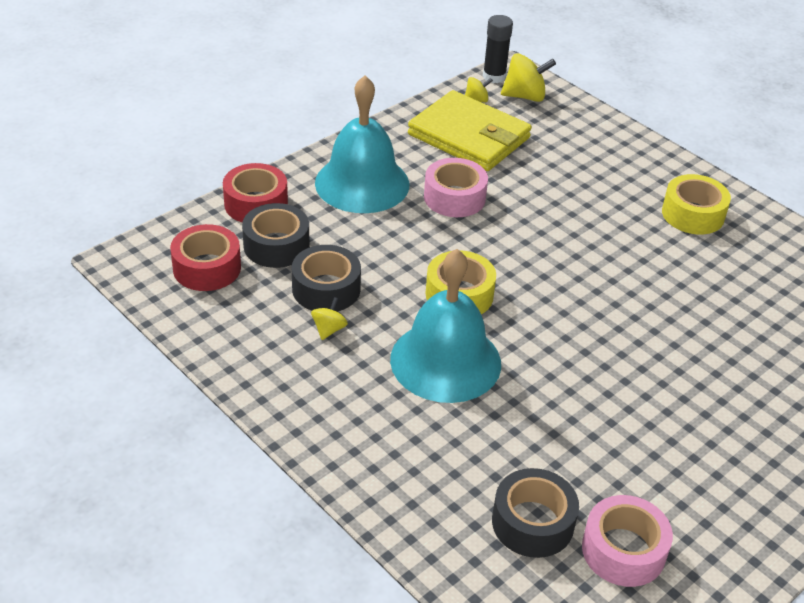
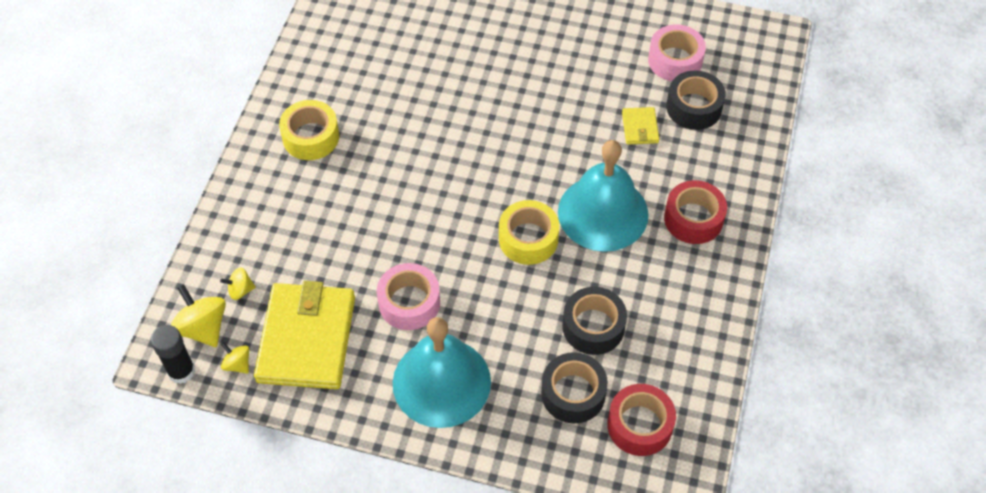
camera: 120 degrees left, 15 degrees up
(256, 204) = (533, 446): red tape -> red tape (693, 219)
(329, 329) = (633, 298): yellow spinning top -> yellow spinning top (240, 290)
(537, 453) = (640, 127): none -> yellow wallet

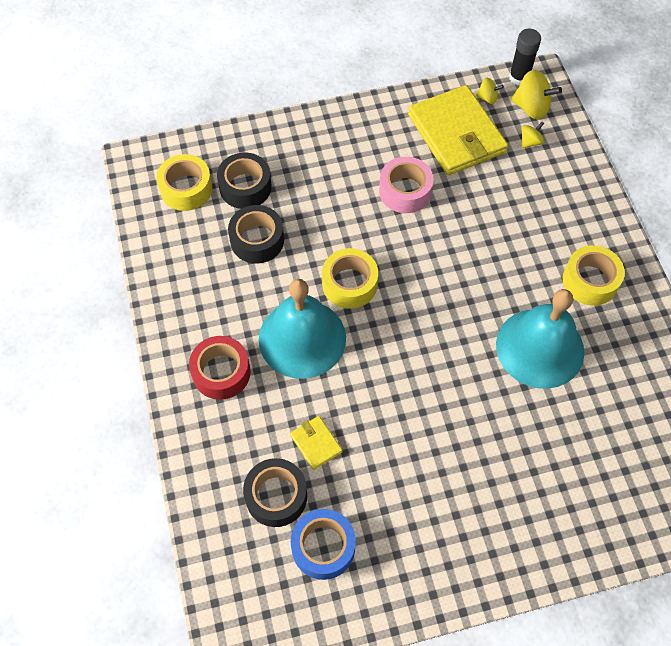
camera: 150 degrees right, 5 degrees up
(441, 382) = (342, 151): turquoise bell -> turquoise bell (540, 348)
(639, 425) = (186, 189): red tape -> yellow tape
(675, 60) = (323, 547): pink tape -> blue tape

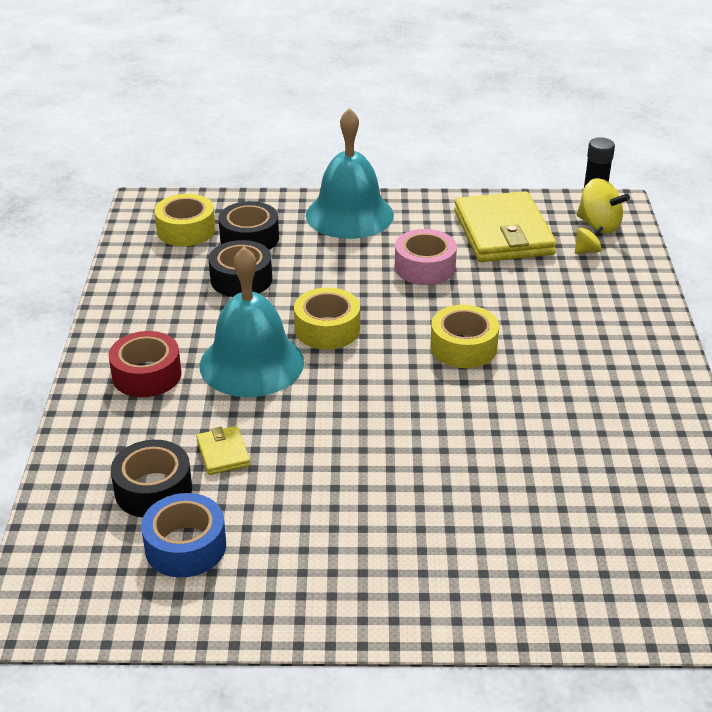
camera: 15 degrees right, 25 degrees down
(487, 98) = (550, 211): yellow spinning top -> none
(540, 348) = (531, 419): turquoise bell -> turquoise bell (349, 215)
(590, 281) = (616, 373): yellow tape -> yellow tape (463, 347)

